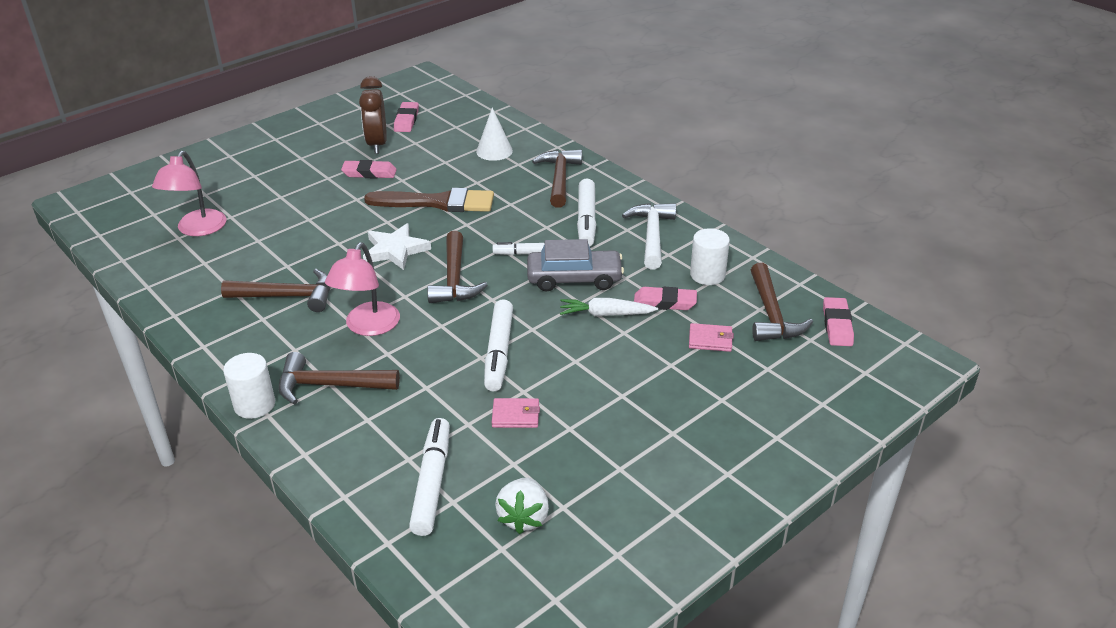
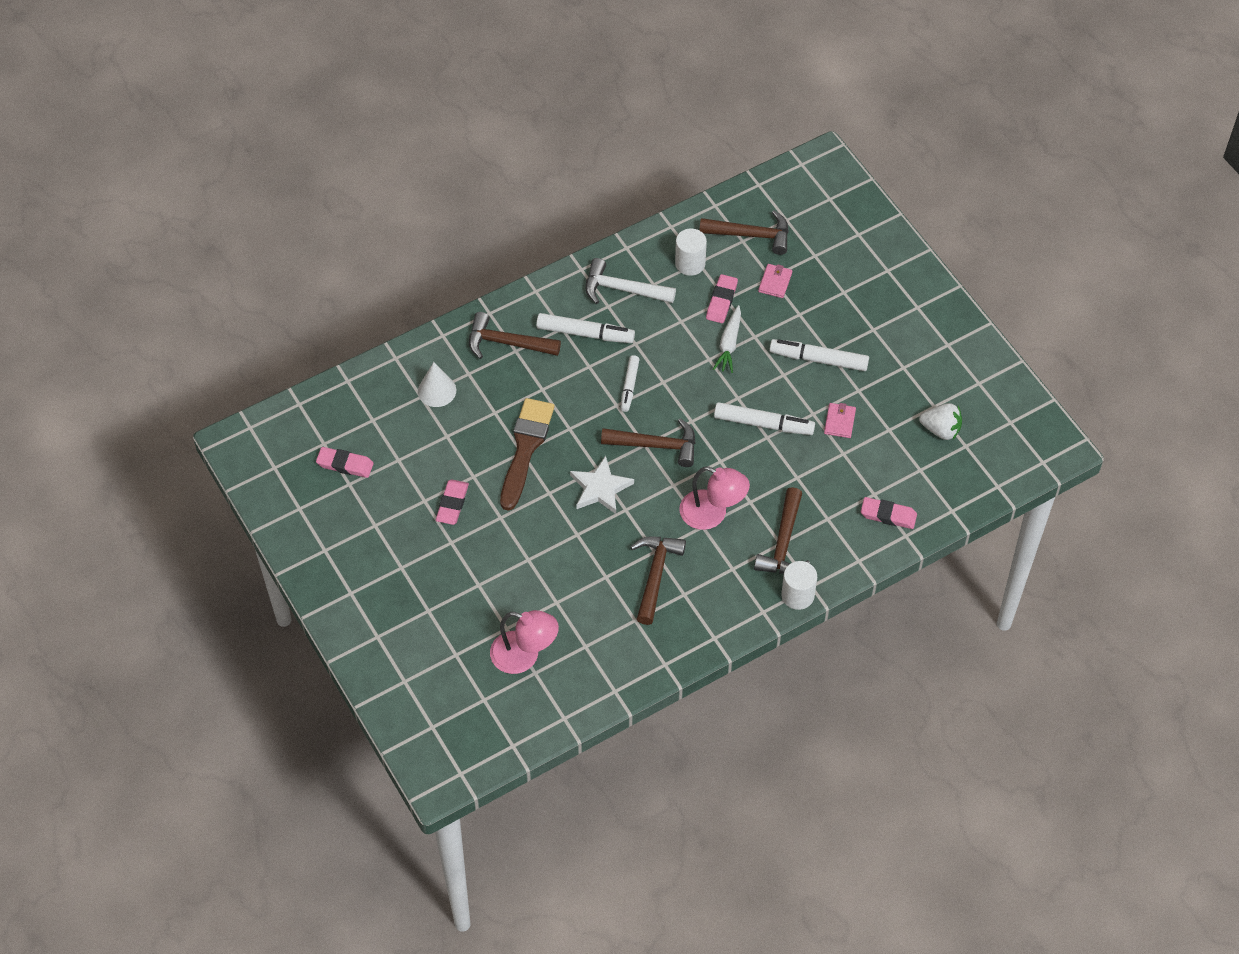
camera: 80 degrees left, 20 degrees up
(377, 144) = (392, 495): brown clock -> none
(432, 482) = (900, 480): white marker -> white marker (818, 359)
(574, 279) = (675, 357): grey car -> none
(837, 325) = (773, 198): pink eraser -> pink eraser (888, 515)

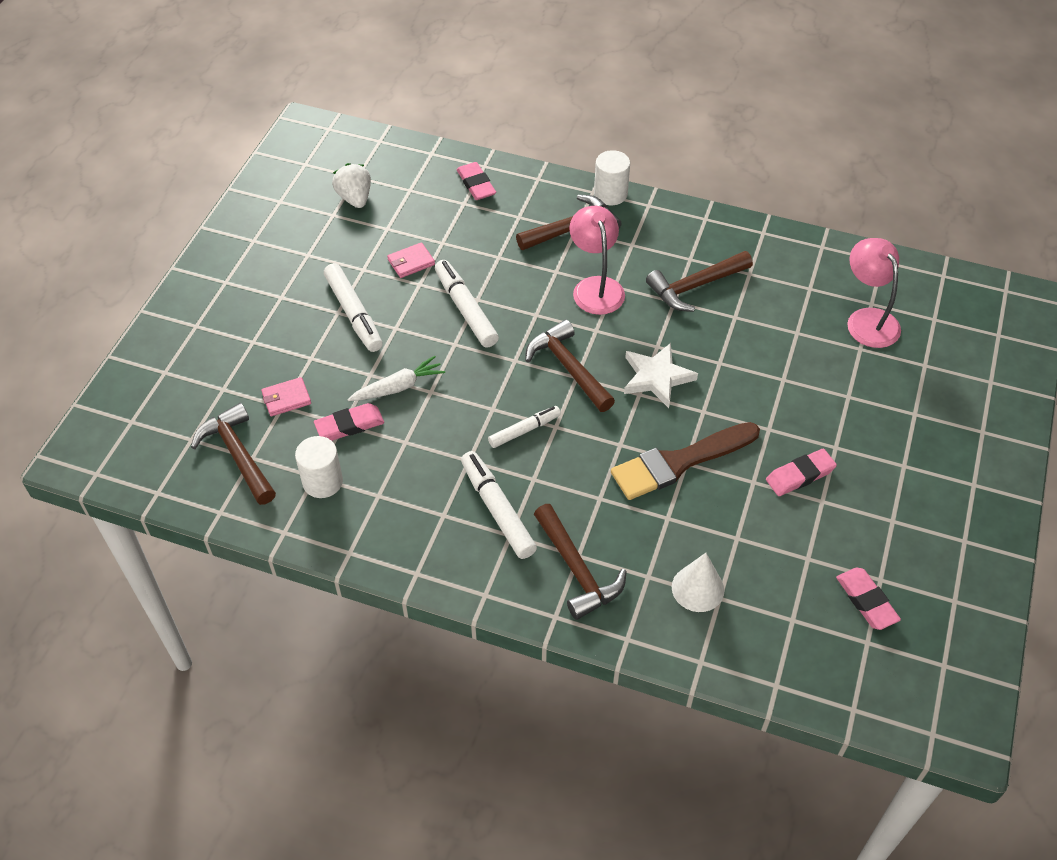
camera: 130 degrees left, 5 degrees down
(622, 289) = (410, 517): white hammer -> none

